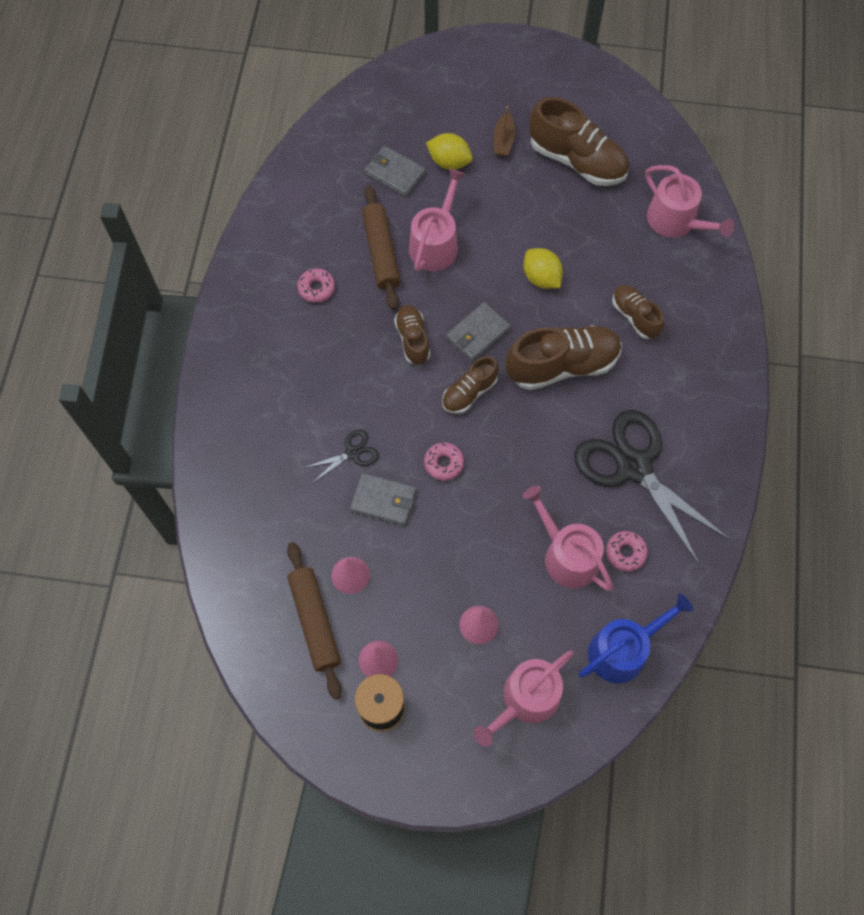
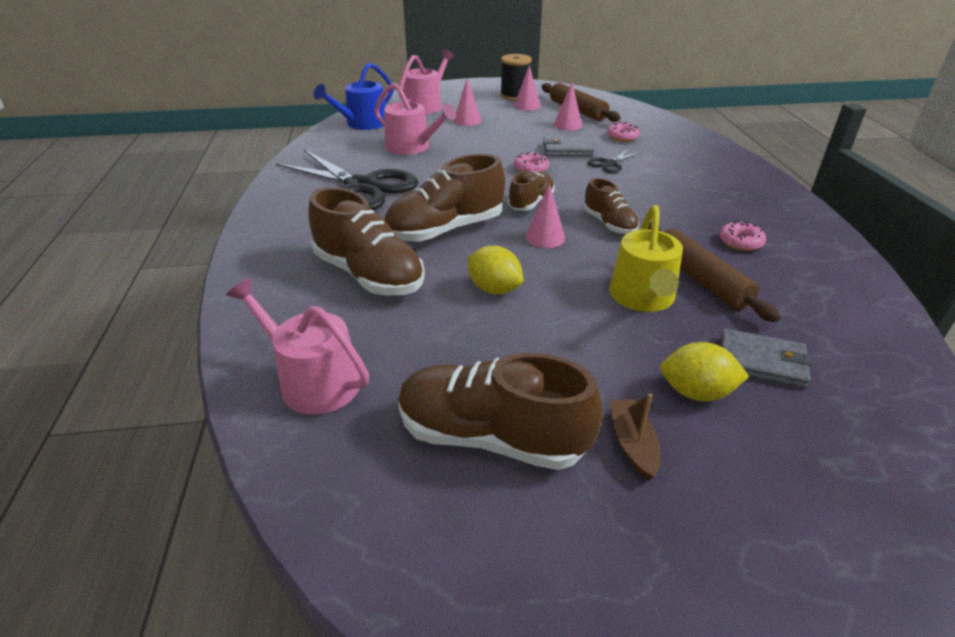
camera: 165 degrees right, 30 degrees down
(436, 244) = (642, 298): pink watering can -> yellow watering can
(478, 333) = (545, 237): grey wallet -> pink cone
(625, 553) = (365, 153): pink donut -> pink donut (622, 137)
(635, 316) = (369, 275): brown shoe -> brown shoe, size x1.76

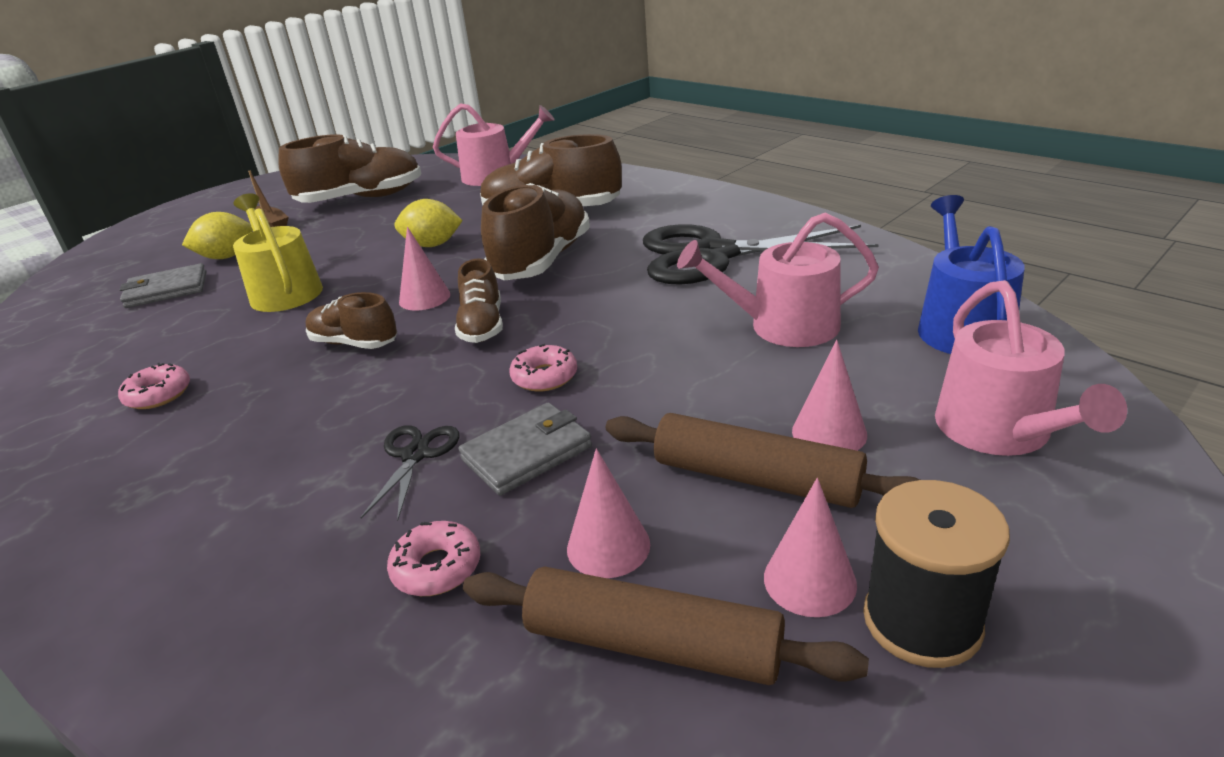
camera: 145 degrees right, 5 degrees down
(700, 279) = (221, 329): brown rolling pin -> brown rolling pin (756, 479)

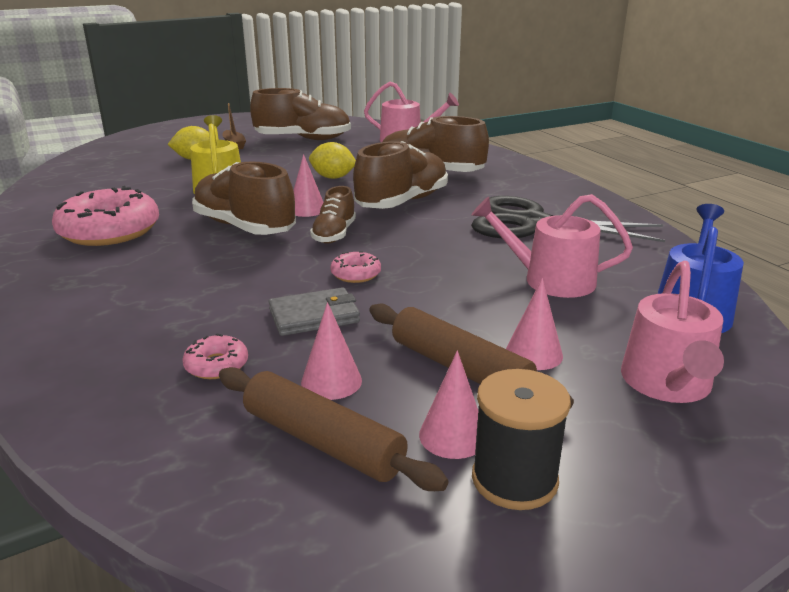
camera: 15 degrees right, 5 degrees down
(158, 395) = (109, 231): pink donut -> pink donut, size x2.23
(166, 290) = (147, 172): grey wallet -> none
(354, 343) = (244, 227): brown shoe -> brown shoe, size x1.76
(415, 455) = (242, 300): black scissors -> none

